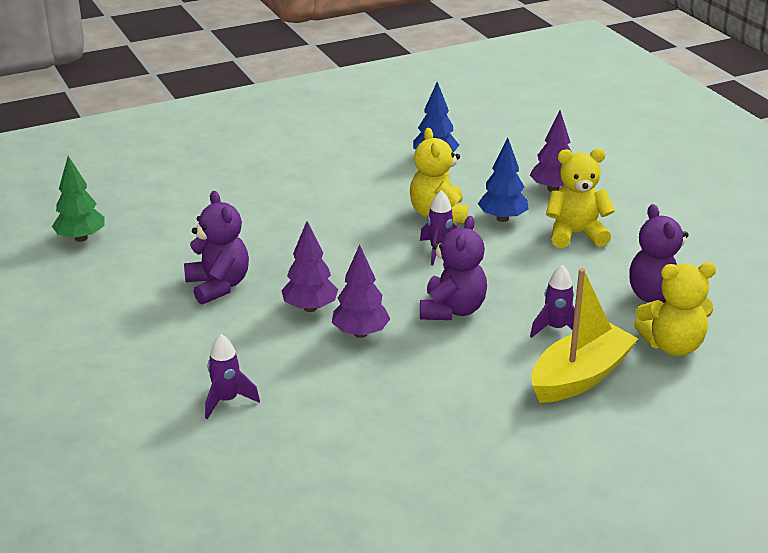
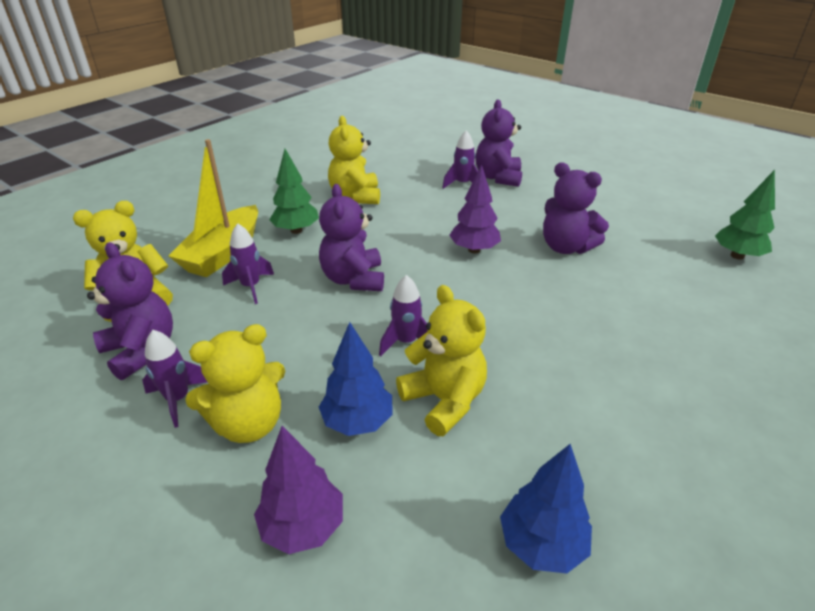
camera: 155 degrees right, 5 degrees up
(168, 398) = (498, 177): none -> purple teddy bear
(360, 333) = (416, 241): purple tree -> none
(385, 420) = (355, 197): none -> yellow teddy bear
(487, 385) = (296, 230): none -> green tree
(625, 258) = (178, 399): none -> purple rocket

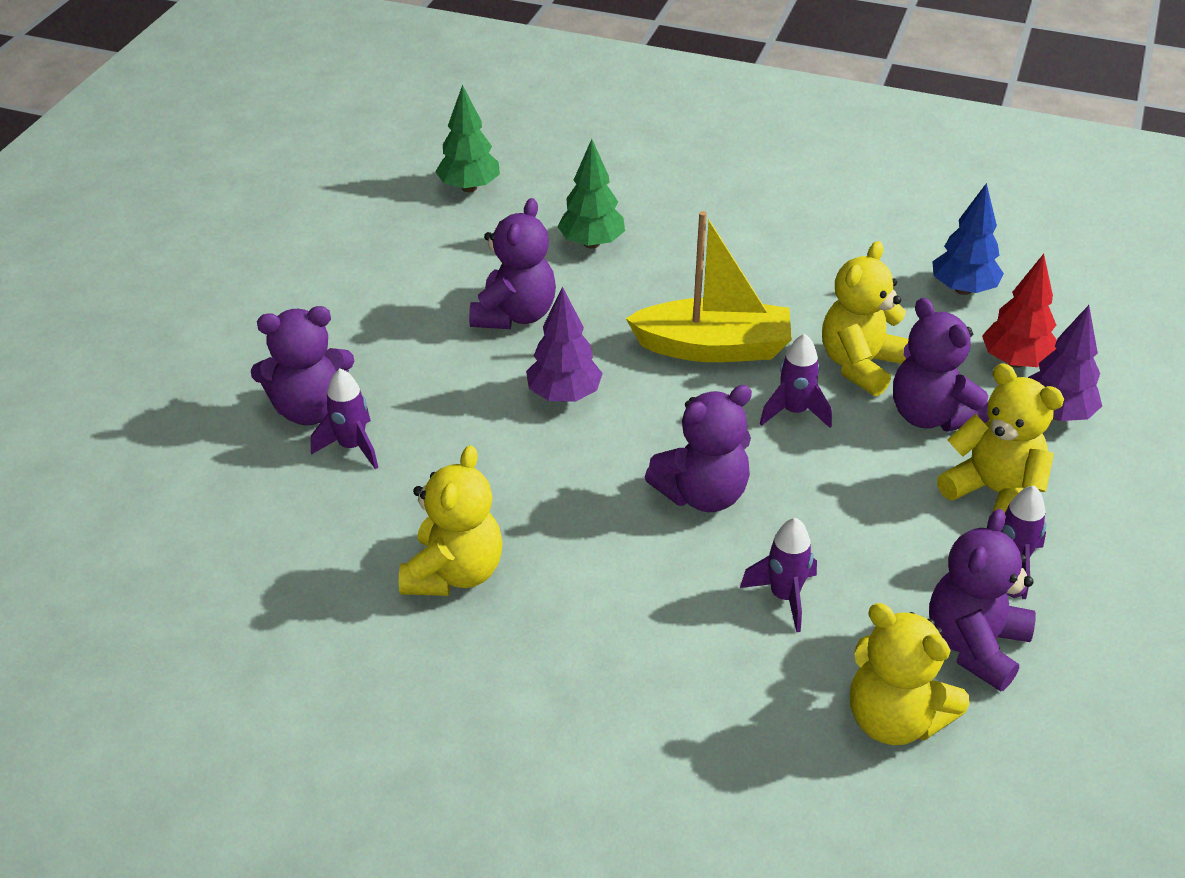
camera: 110 degrees left, 5 degrees up
(223, 253) = (723, 675): yellow boat -> yellow boat (713, 347)
(296, 230) = (607, 609): green tree -> green tree (591, 243)
(355, 197) = (454, 573): yellow teddy bear -> yellow teddy bear turned 45 degrees counterclockwise
(358, 422) = (930, 415): blue tree -> purple teddy bear
(396, 531) = (1015, 361): none -> red tree

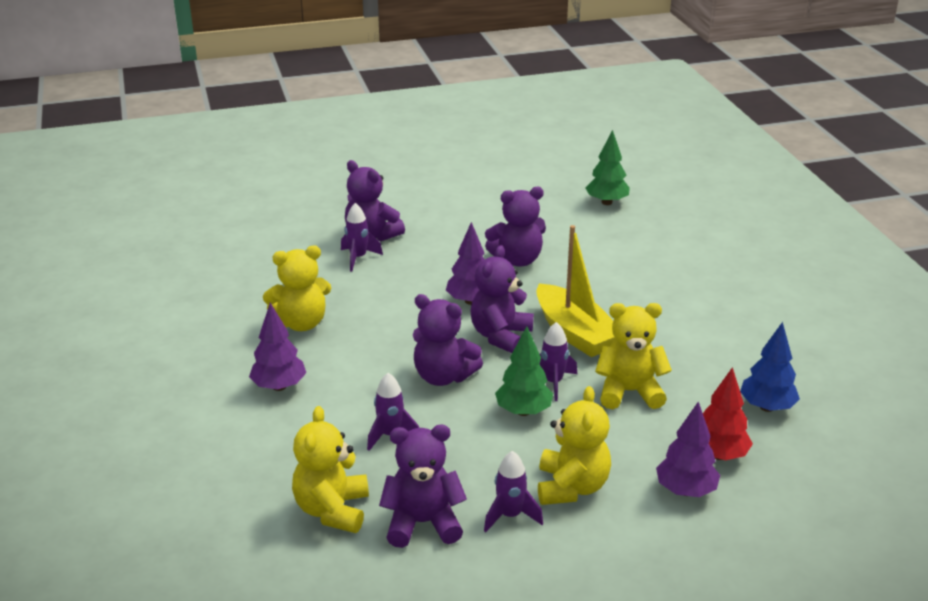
camera: 55 degrees right, 10 degrees down
(585, 660) = (279, 386): none -> purple tree
(591, 243) = (613, 257): green tree -> green tree (523, 411)
(930, 415) = (615, 436): purple teddy bear -> purple teddy bear (500, 336)

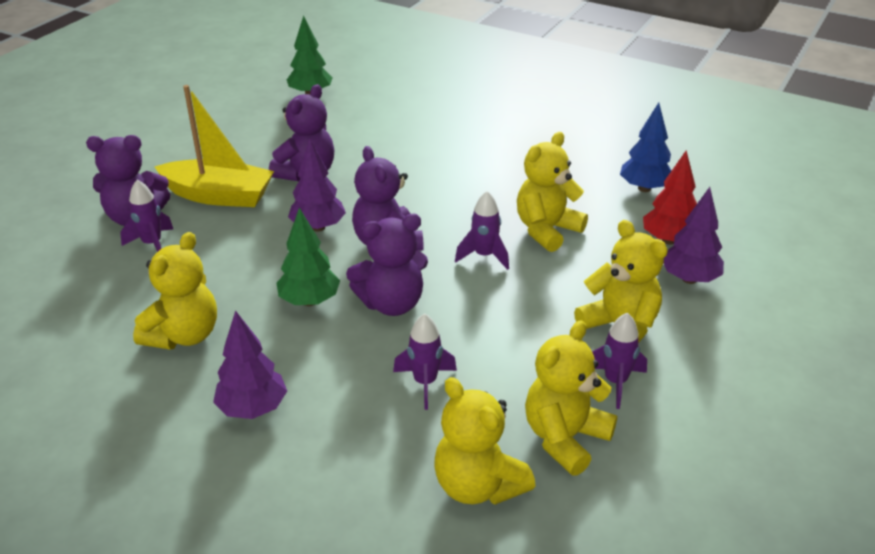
camera: 45 degrees left, 5 degrees up
(423, 523) = (565, 438): purple teddy bear -> yellow teddy bear
(523, 411) = (497, 292): green tree -> green tree (309, 301)
(574, 333) = (440, 208): yellow boat -> yellow boat (219, 195)

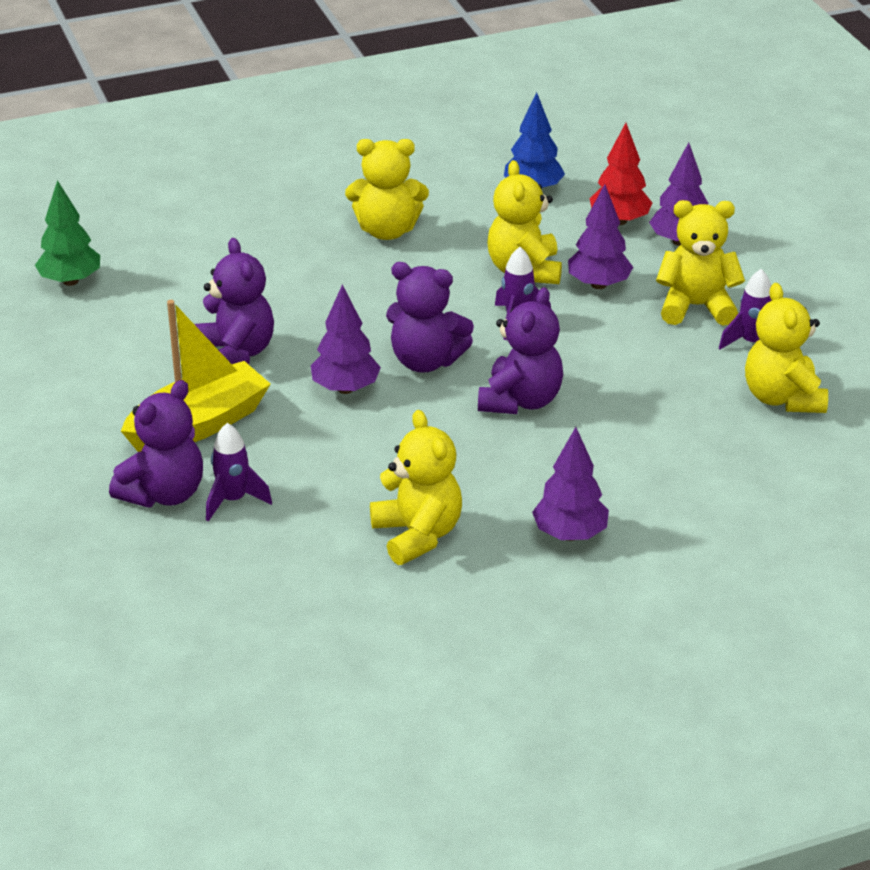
camera: 50 degrees left, 0 degrees up
(309, 301) = (458, 443): green tree -> none
(425, 383) = (645, 432): purple rocket -> none
(478, 485) = (785, 462): yellow teddy bear -> yellow teddy bear (387, 231)
(578, 269) = (598, 284): none -> purple tree

